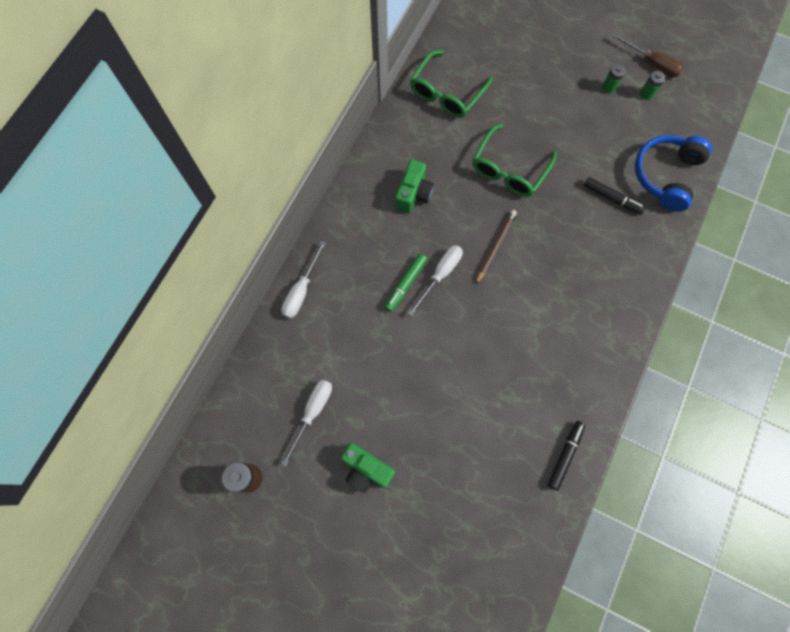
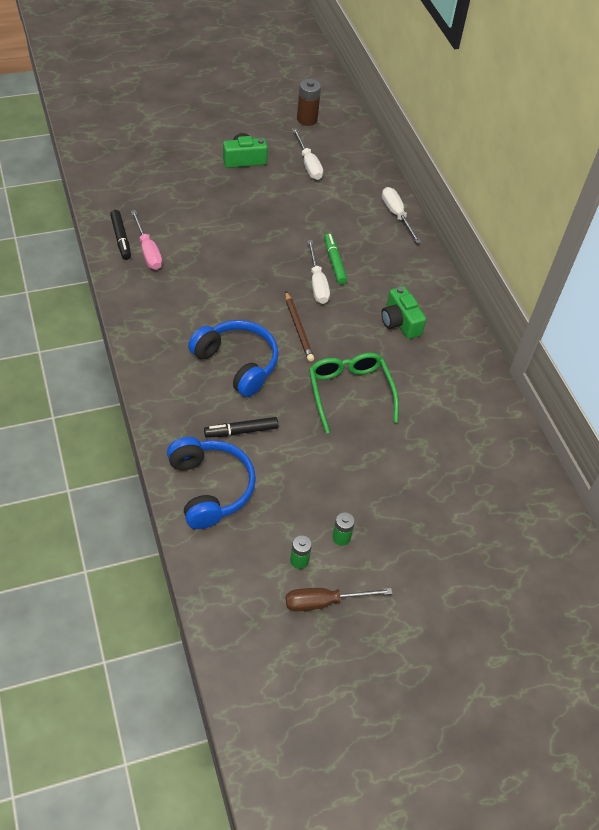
camera: 130 degrees right, 20 degrees down
(447, 92) = (471, 418): green glasses -> none
(552, 420) = (148, 251): none -> pink screwdriver
(569, 252) = (237, 363): none -> blue headphones

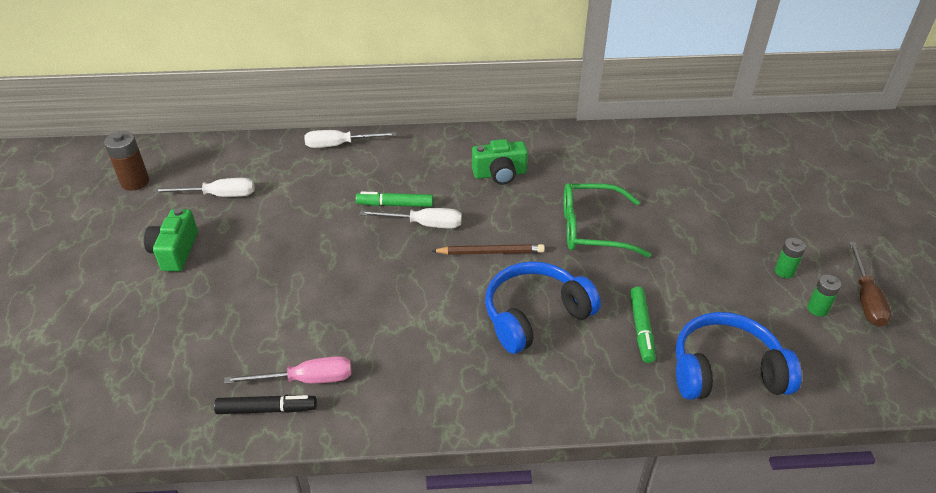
camera: 70 degrees left, 10 degrees down
(241, 431) = (641, 328): black marker -> green marker

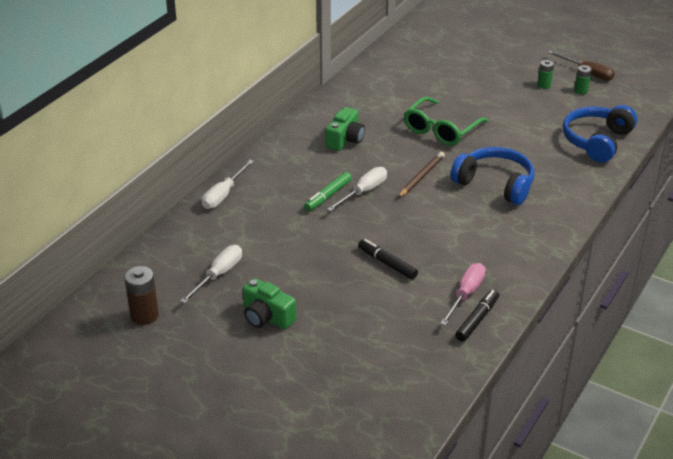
camera: 55 degrees left, 5 degrees down
(316, 294) = (387, 263): none -> black marker
(535, 315) = (495, 184): blue headphones -> blue headphones turned 120 degrees clockwise
(641, 328) = (541, 152): green marker -> none

